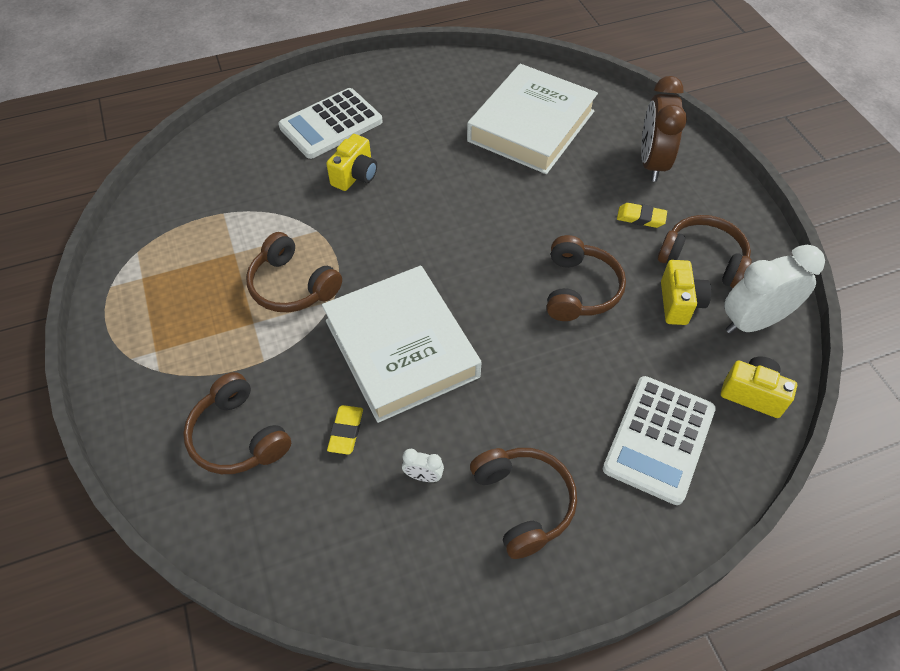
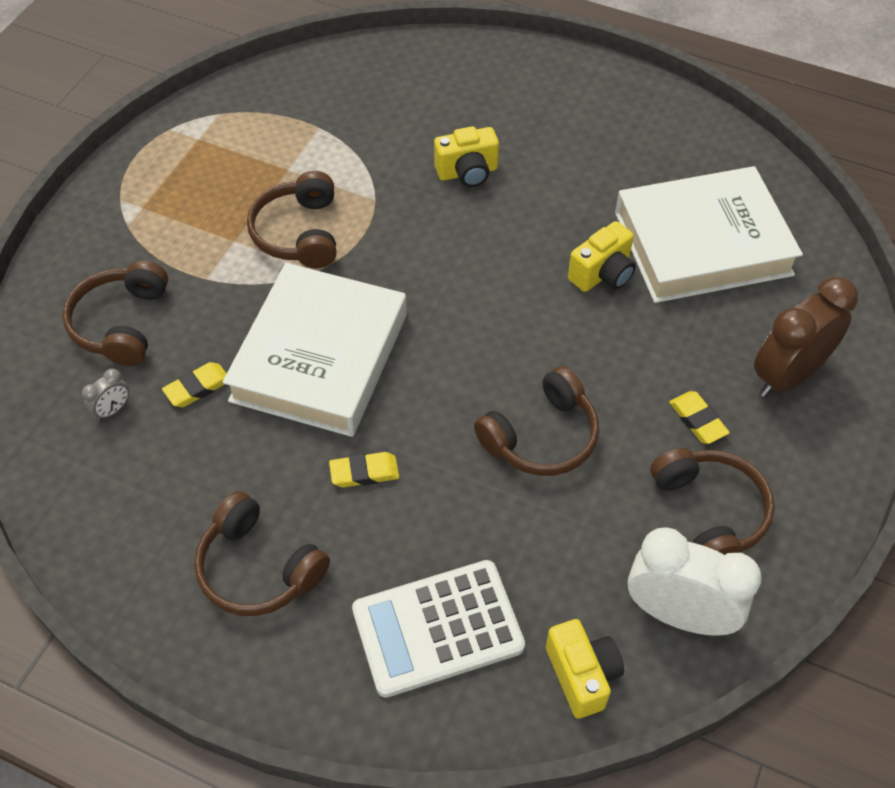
camera: 45 degrees right, 0 degrees up
(305, 495) = (113, 410): none -> grey clock
(331, 124) = (504, 107): white calculator -> none
(423, 476) = (210, 475): white clock -> none
(512, 391) = (364, 472): none -> yellow eraser
(523, 503) = (258, 568): brown headphones -> brown headphones turned 105 degrees clockwise
(679, 303) = (624, 531): yellow camera -> yellow camera (602, 274)

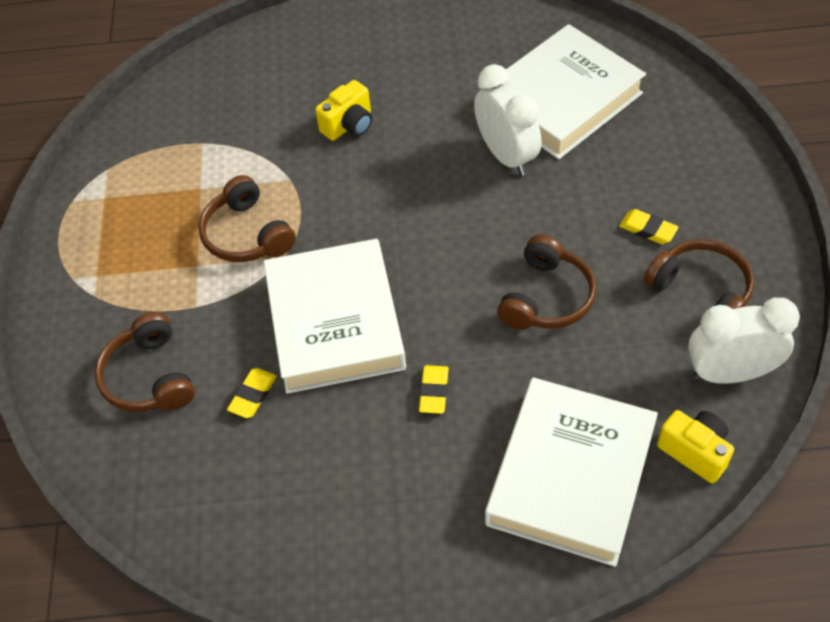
camera: 25 degrees left, 0 degrees up
(113, 410) = (194, 448): grey clock -> none
(258, 568) = (404, 506): brown headphones -> none
(364, 472) = (434, 391): yellow eraser -> yellow eraser turned 45 degrees counterclockwise
(437, 628) = (571, 476): white calculator -> white book
(602, 274) = (506, 155): yellow camera -> white clock
(787, 376) = (687, 167): brown clock -> none

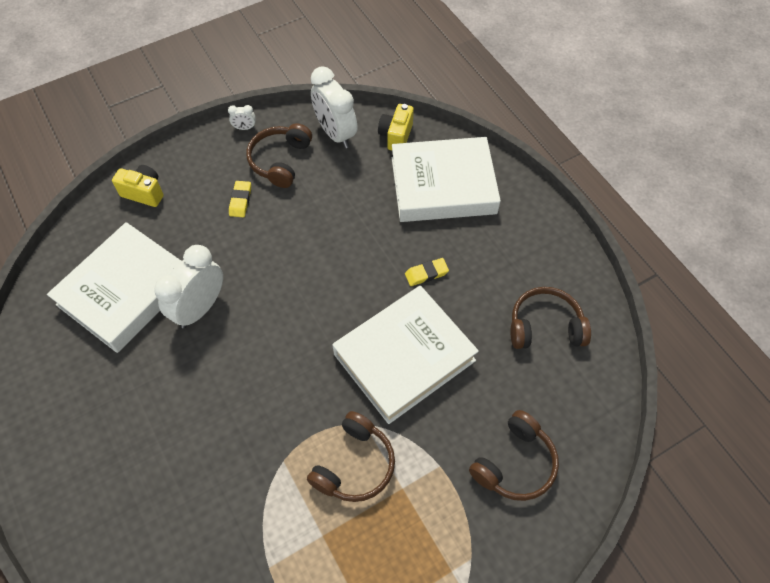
camera: 120 degrees left, 5 degrees up
(253, 395) = (489, 382): yellow eraser -> none
(349, 125) = (204, 442): yellow camera -> yellow camera (144, 193)
(547, 297) = (322, 238): brown headphones -> brown headphones (545, 326)
(562, 99) = (125, 291): white book -> white book turned 75 degrees counterclockwise
(781, 267) = (244, 128): none -> white clock

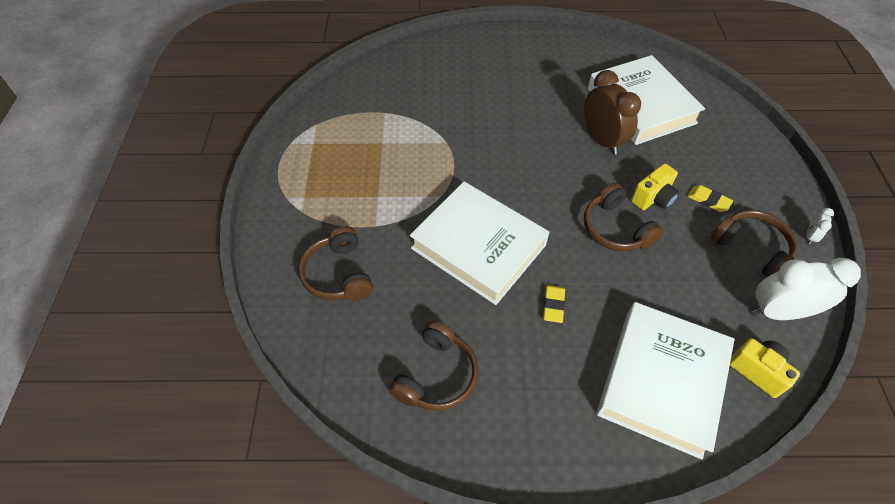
camera: 120 degrees right, 5 degrees down
(144, 193) = (743, 142): yellow camera -> yellow camera (653, 198)
(200, 308) = (602, 140): white clock -> brown clock
(355, 465) = (414, 178): brown headphones -> brown headphones (615, 229)
(404, 357) = (478, 246): white book -> white book turned 45 degrees counterclockwise

